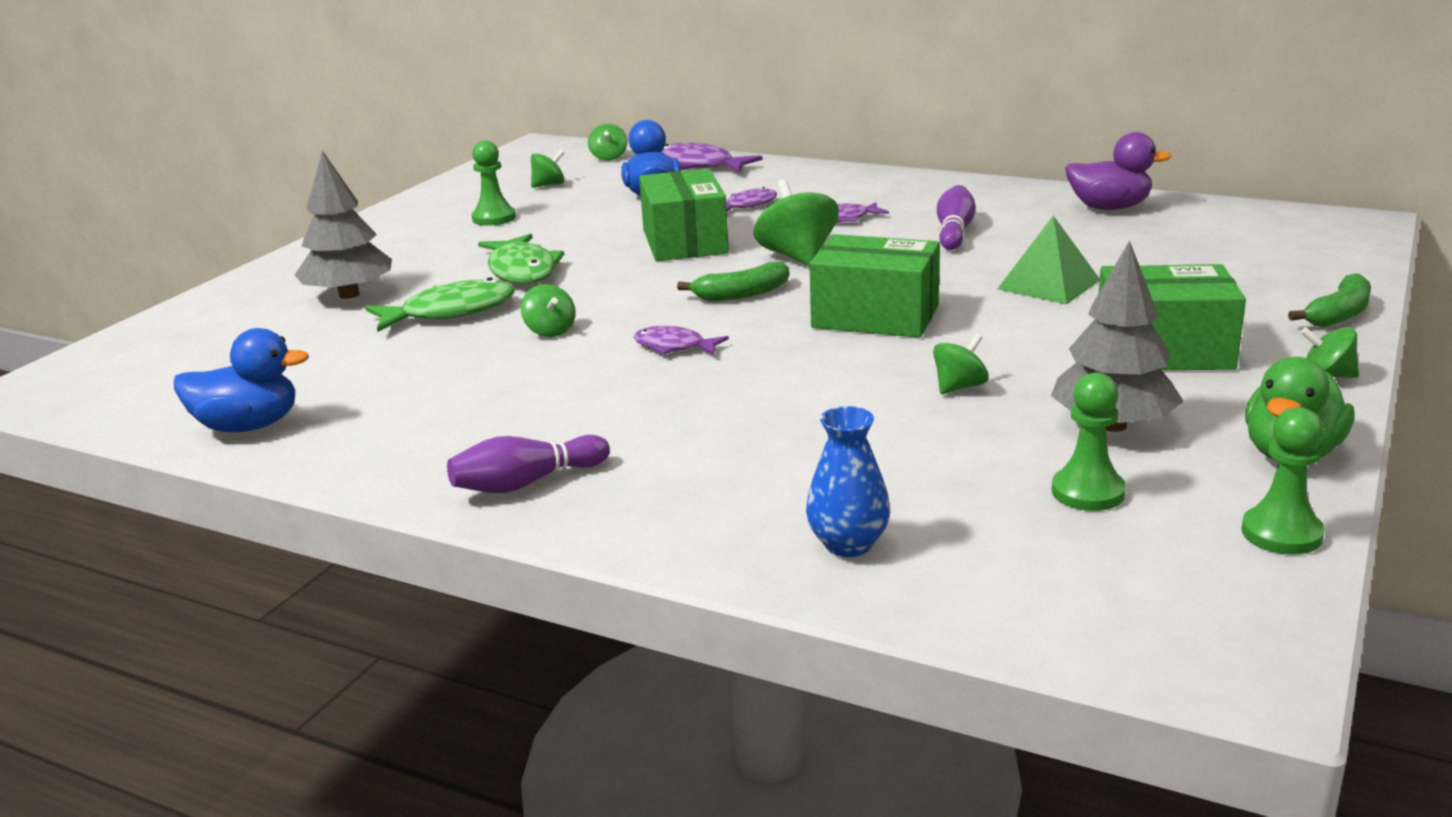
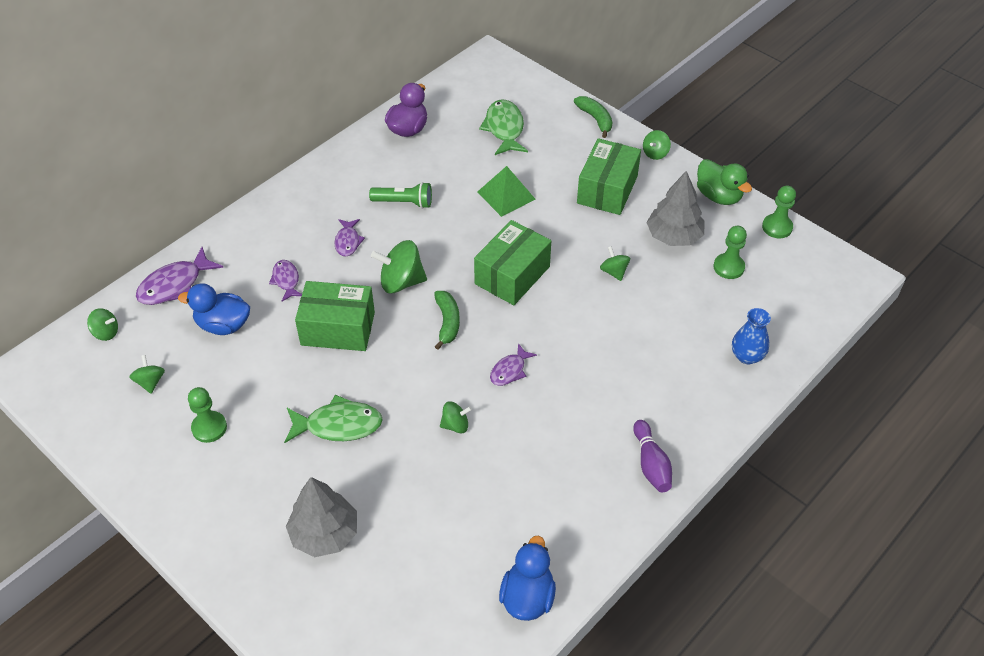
camera: 75 degrees left, 25 degrees up
(450, 312) = (394, 475): green fish -> green fish (504, 129)
(954, 232) = (404, 202): purple bowling pin -> green flashlight

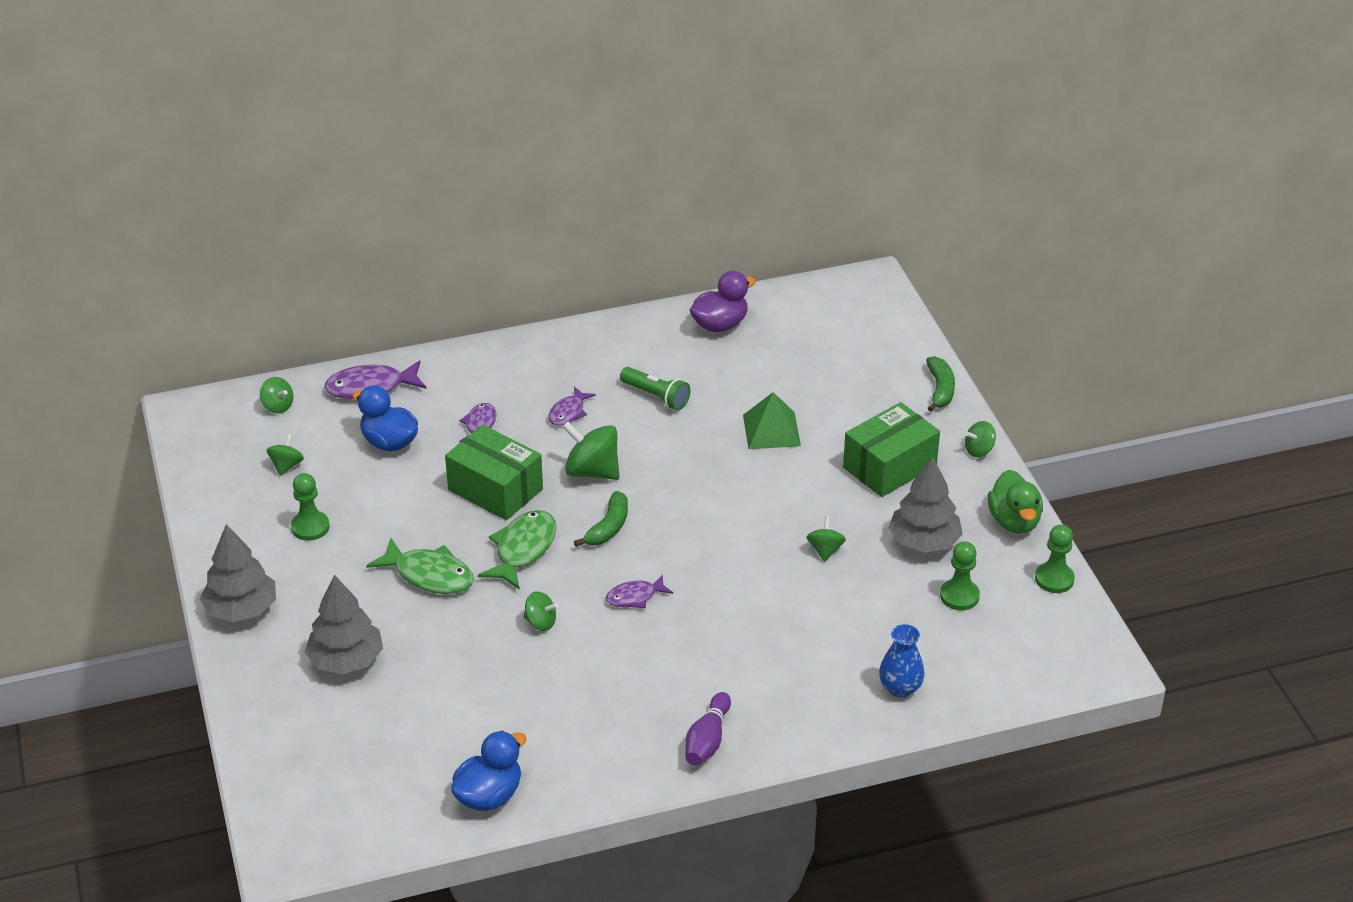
camera: 30 degrees right, 10 degrees down
(201, 530) = (241, 609): none -> grey tree
(504, 129) = (827, 362): green fish -> green fish (523, 549)
(512, 275) = (712, 510): green box -> none

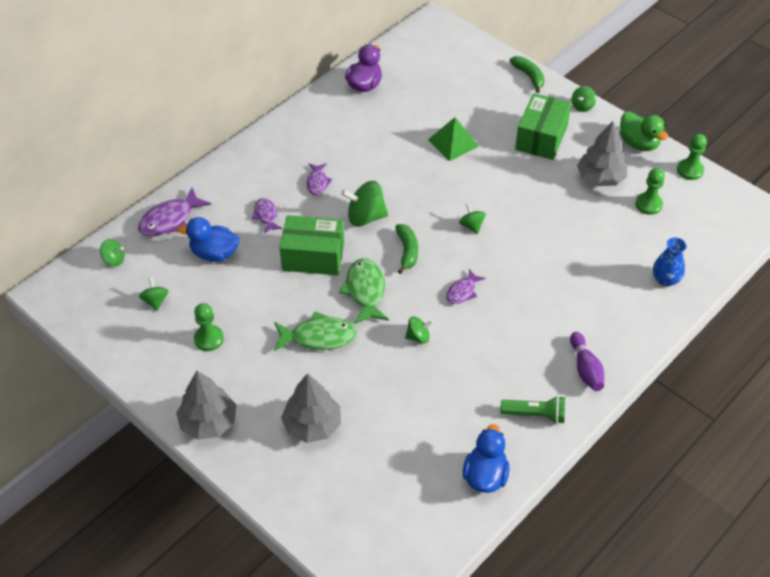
camera: 30 degrees left, 10 degrees up
(656, 396) = (364, 149): green flashlight -> green flashlight (535, 415)
(825, 550) = (549, 208): green spinning top -> green spinning top (471, 226)

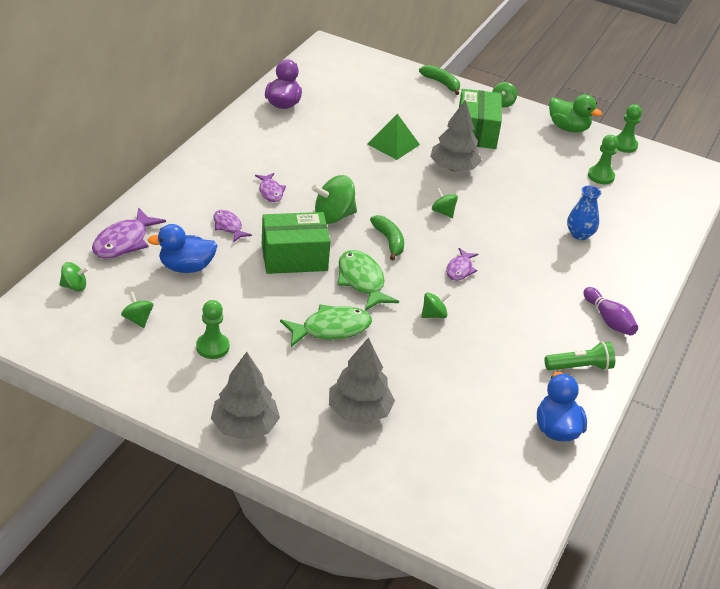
camera: 20 degrees left, 10 degrees down
(600, 178) = (546, 159): grey tree -> grey tree (453, 168)
(665, 279) = (645, 235): blue vase -> blue vase (579, 234)

